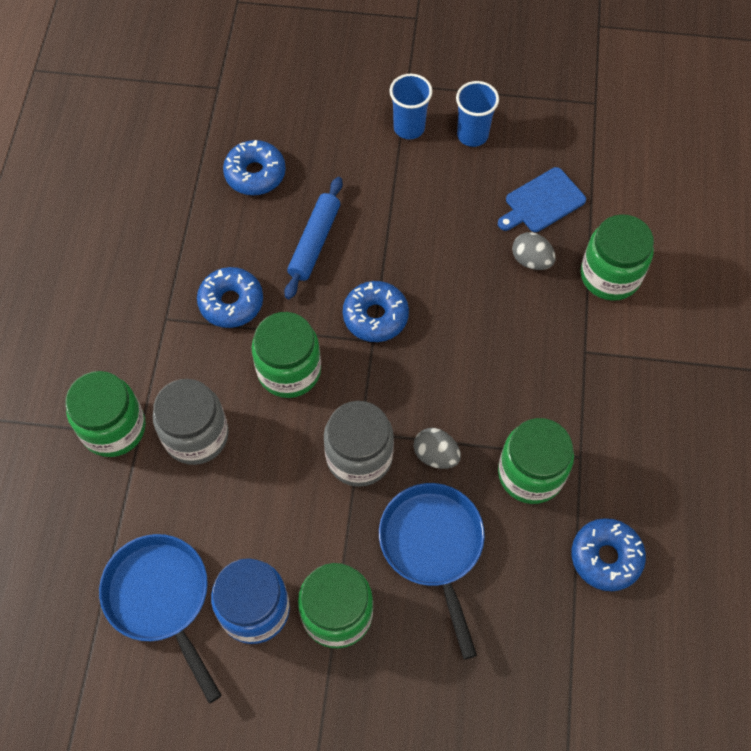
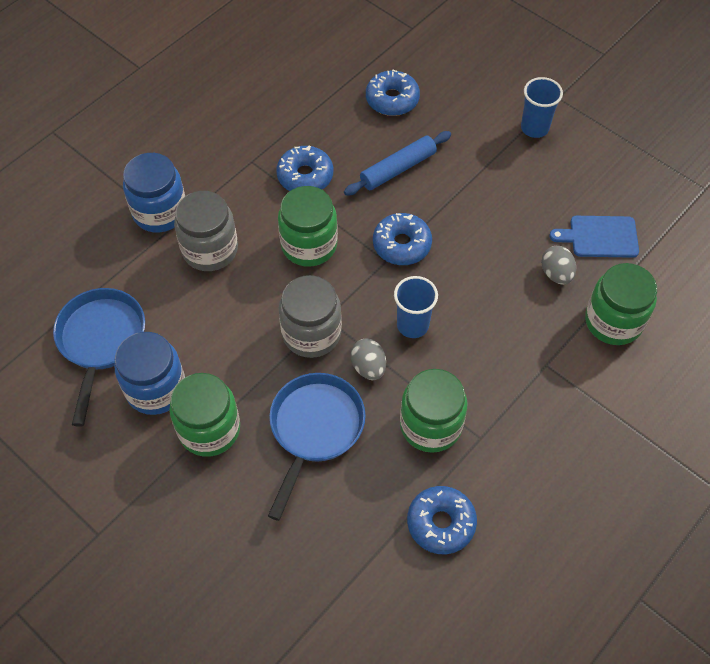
camera: 35 degrees right, 5 degrees down
(113, 428) = (160, 212): green jar -> blue jar
(472, 135) = (581, 159): blue cup -> blue cup (412, 325)

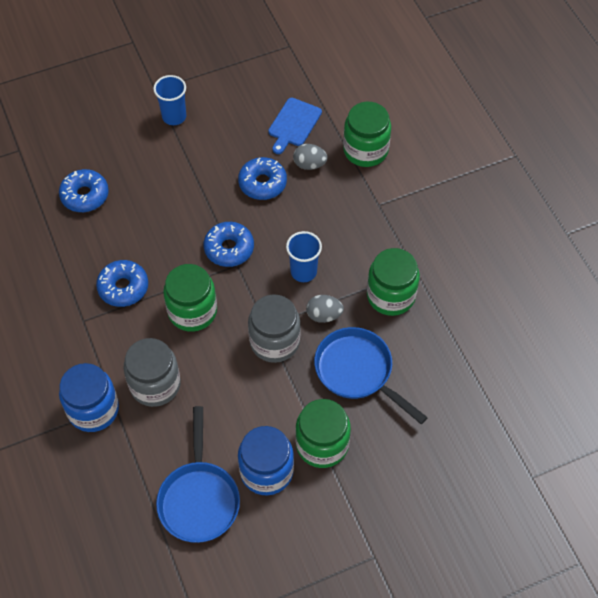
camera: 65 degrees left, 0 degrees up
(101, 341) = (199, 499): blue pan -> blue pan turned 120 degrees counterclockwise
(398, 169) = (156, 221): blue rolling pin -> none
(441, 523) = (467, 322): blue donut -> blue donut (262, 183)

